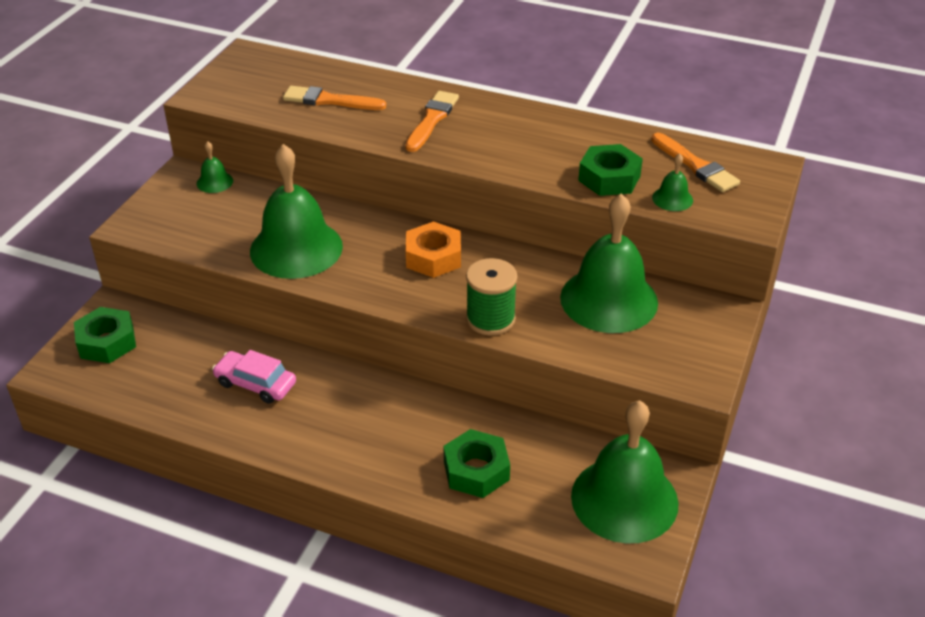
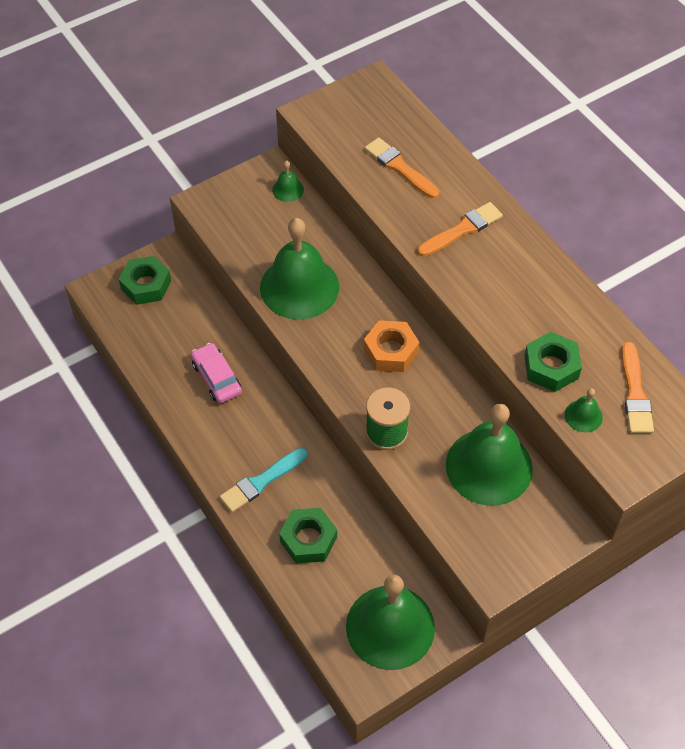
camera: 35 degrees right, 15 degrees up
(382, 447) = (261, 481): none -> turquoise brush

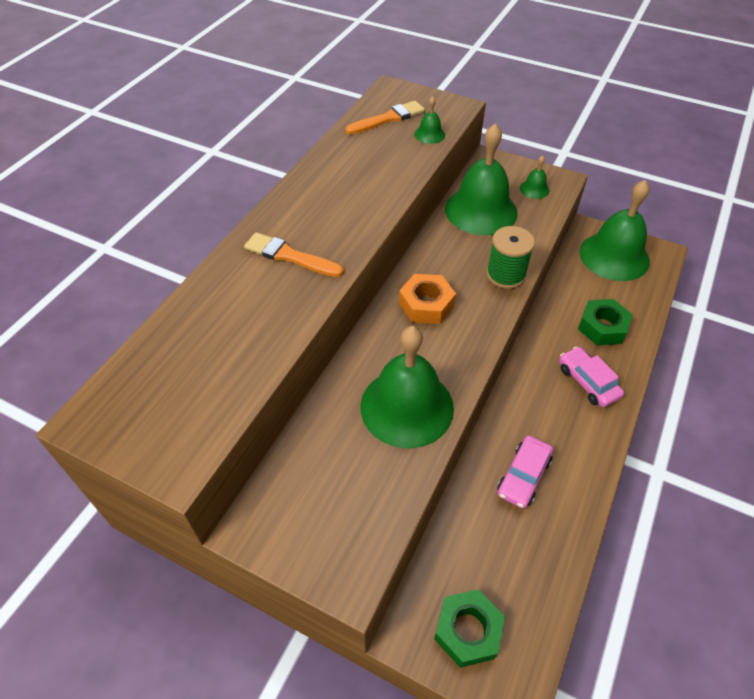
camera: 120 degrees left, 5 degrees down
(261, 481) = (588, 382): turquoise brush -> pink car
(288, 189) = (275, 490): green bell -> green bell (534, 189)
(399, 167) = (230, 335): orange brush -> none
(551, 367) = (400, 160): green nut -> none

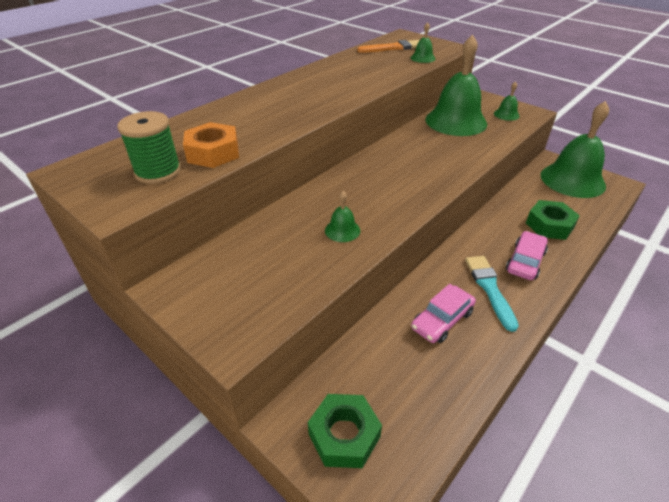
camera: 15 degrees right, 10 degrees down
(290, 256) = (279, 106): orange brush -> none
(407, 407) = (342, 230): green bell -> green bell, size x0.42
(426, 304) = (387, 169): orange nut -> orange nut (213, 153)
(505, 275) = (463, 161): green spool -> green spool (158, 172)
(560, 425) = (489, 288): none -> turquoise brush
(588, 382) = (525, 261): pink car -> pink car turned 45 degrees clockwise

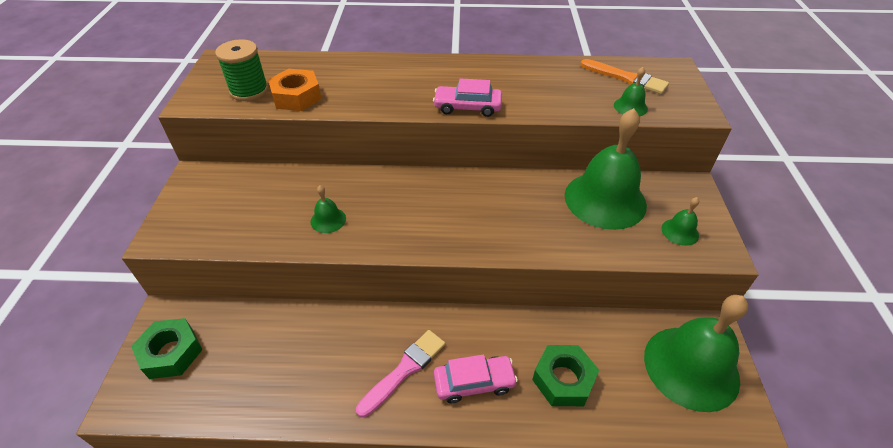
camera: 50 degrees right, 5 degrees up
(442, 320) = (332, 353): pink car -> pink car (467, 107)
(489, 288) = (404, 370): turquoise brush -> pink brush

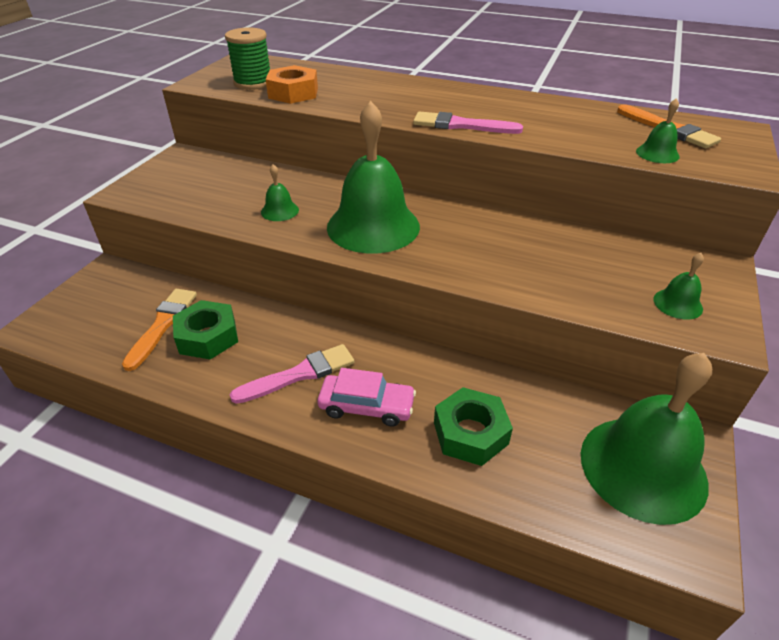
camera: 20 degrees right, 5 degrees down
(171, 353) = (95, 301): green nut -> green nut (208, 337)
(254, 358) = (163, 325): none -> orange brush
(467, 107) = (461, 125): pink car -> pink brush
(605, 199) = (595, 254): green bell -> green bell (373, 226)

